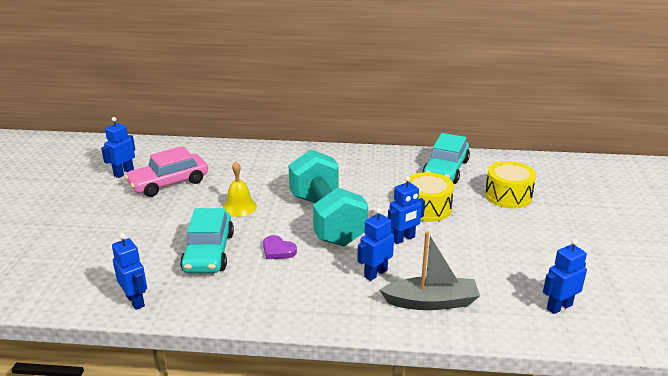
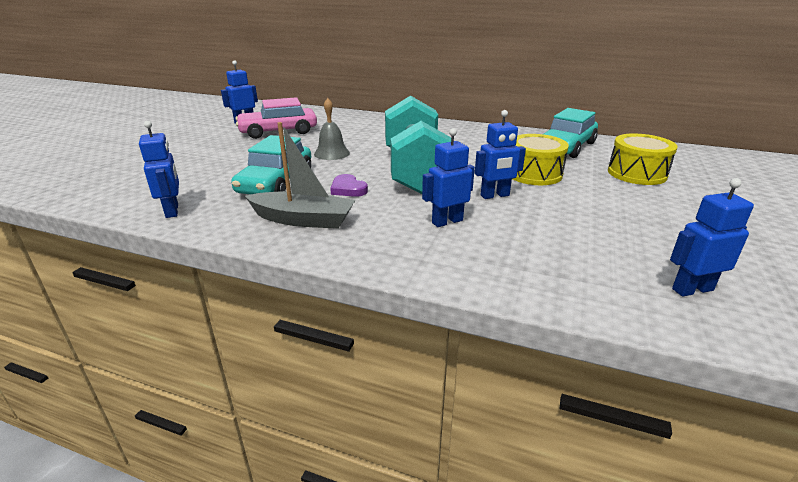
camera: 15 degrees right, 0 degrees up
(239, 207) = (331, 153): yellow bell -> grey bell
(431, 302) = (506, 258): grey boat -> grey boat (303, 220)

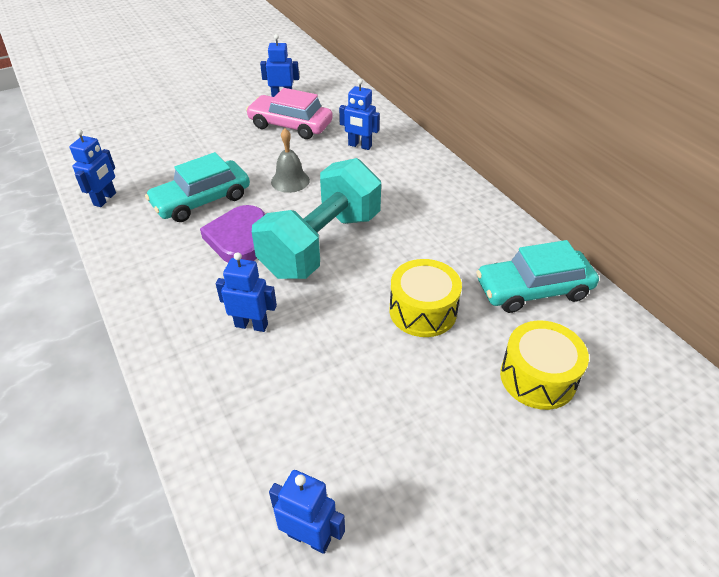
camera: 40 degrees right, 15 degrees up
(303, 220) = (163, 258): grey boat -> none
(348, 189) = (238, 238): purple heart -> purple heart, size x1.77
(495, 195) = (337, 318): blue robot -> blue robot (359, 146)

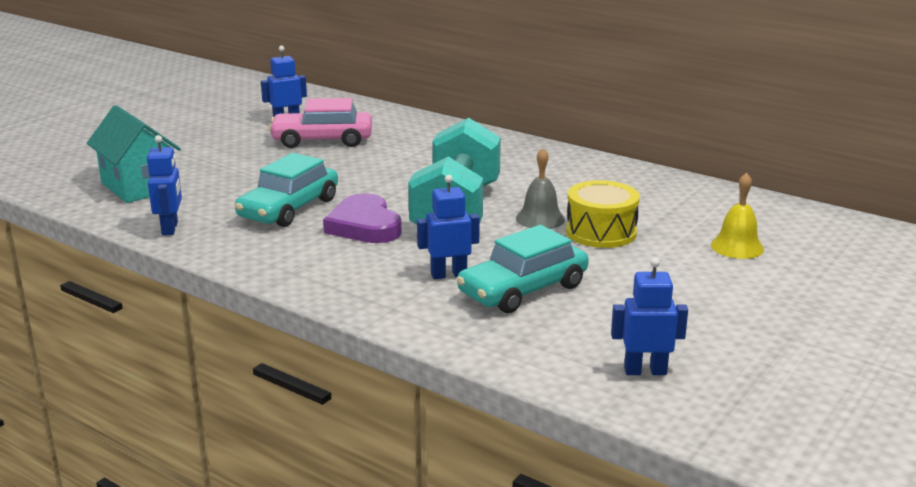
camera: 25 degrees left, 20 degrees down
(125, 145) = (139, 186): none -> turquoise house
(290, 181) = (371, 178): grey bell -> grey bell (540, 218)
(359, 146) = (417, 142): blue robot -> none
(533, 289) = (683, 200): turquoise car -> turquoise car (523, 289)
(537, 377) = (737, 247): yellow drum -> yellow bell

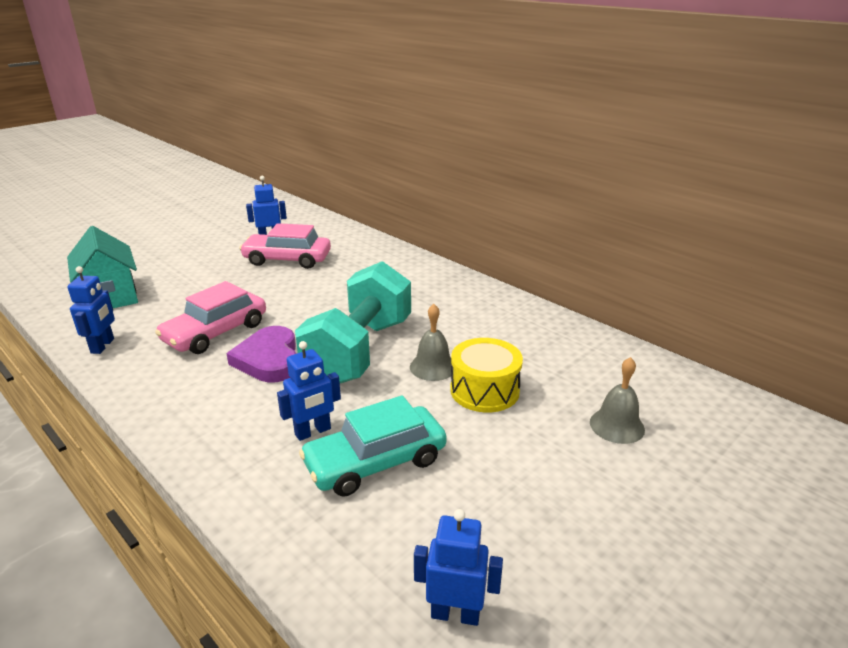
camera: 10 degrees right, 5 degrees up
(289, 208) = (215, 332): turquoise car -> pink car
(448, 274) = (313, 432): blue robot -> blue robot turned 150 degrees clockwise
(737, 247) = (617, 425): yellow bell -> grey bell

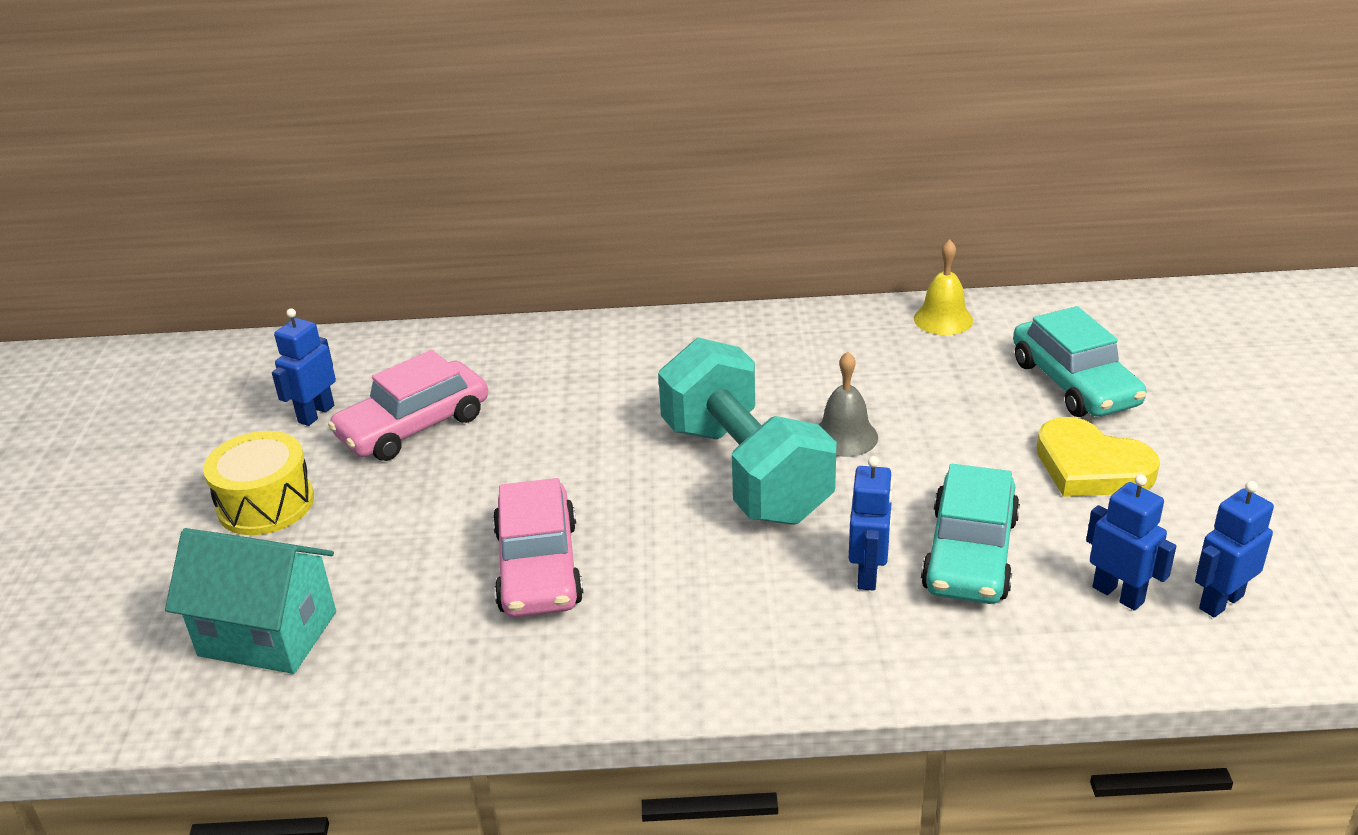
camera: 45 degrees left, 5 degrees up
(103, 346) = (428, 686): blue robot -> blue robot (1118, 594)
(269, 359) = (670, 547): purple heart -> none
(484, 390) = (930, 426): yellow drum -> yellow drum (266, 504)
(534, 474) = (1091, 467): none -> yellow heart
(600, 347) = (943, 319): none -> yellow bell
(617, 425) = (1074, 383): grey bell -> turquoise car

